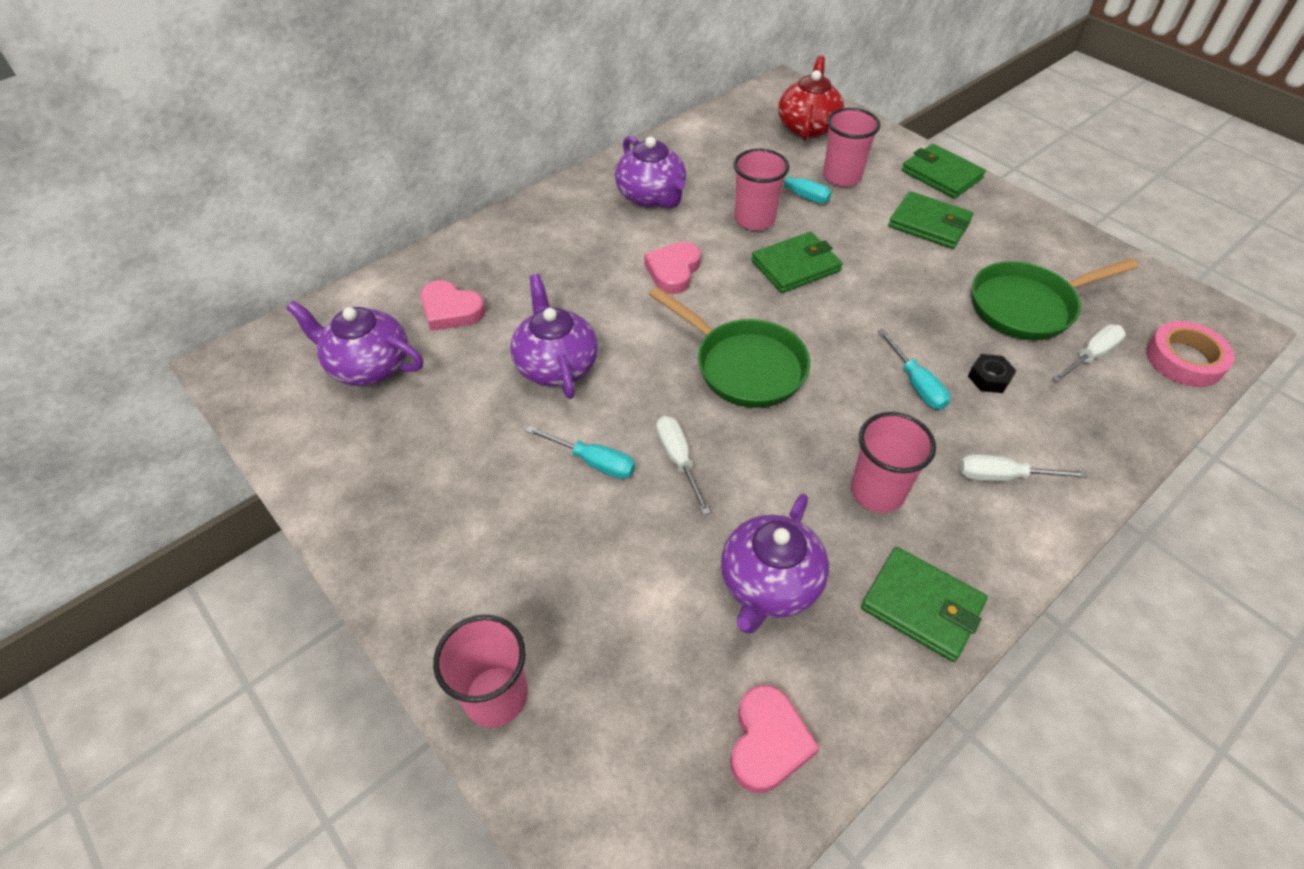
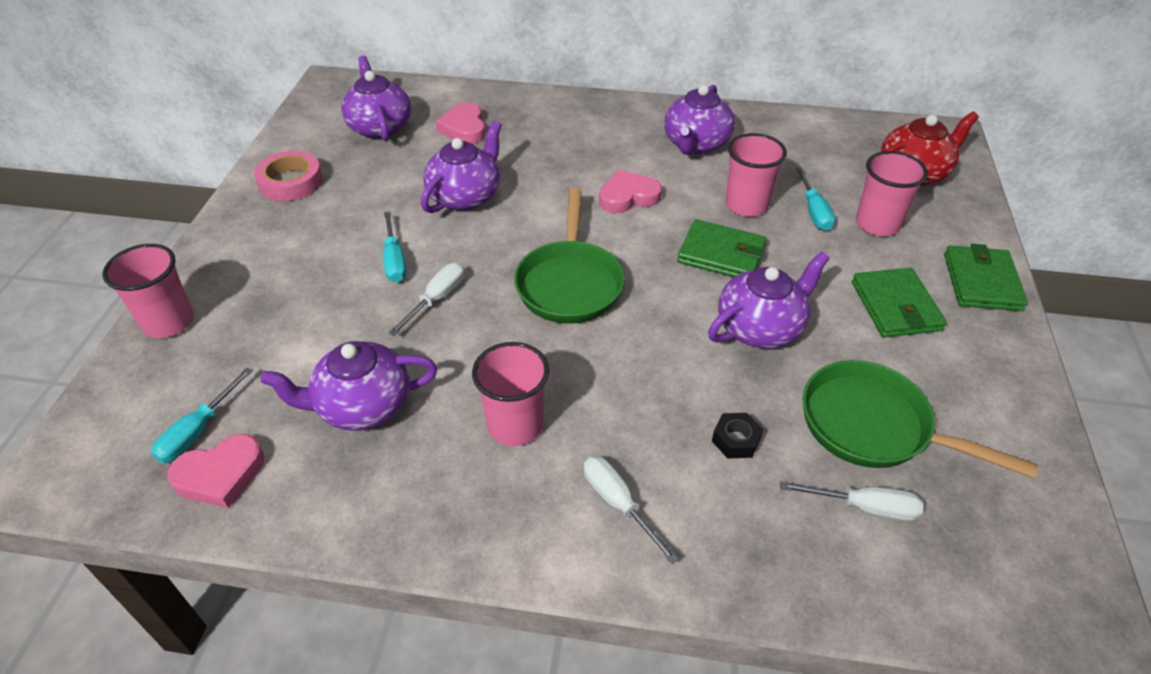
camera: 50 degrees right, 5 degrees down
(892, 297) = (760, 327): none -> purple teapot
(916, 384) = (669, 393): turquoise screwdriver -> turquoise screwdriver (198, 431)
(921, 606) = (417, 510): green wallet -> none
(1184, 359) = (964, 595): pink tape -> pink tape (291, 182)

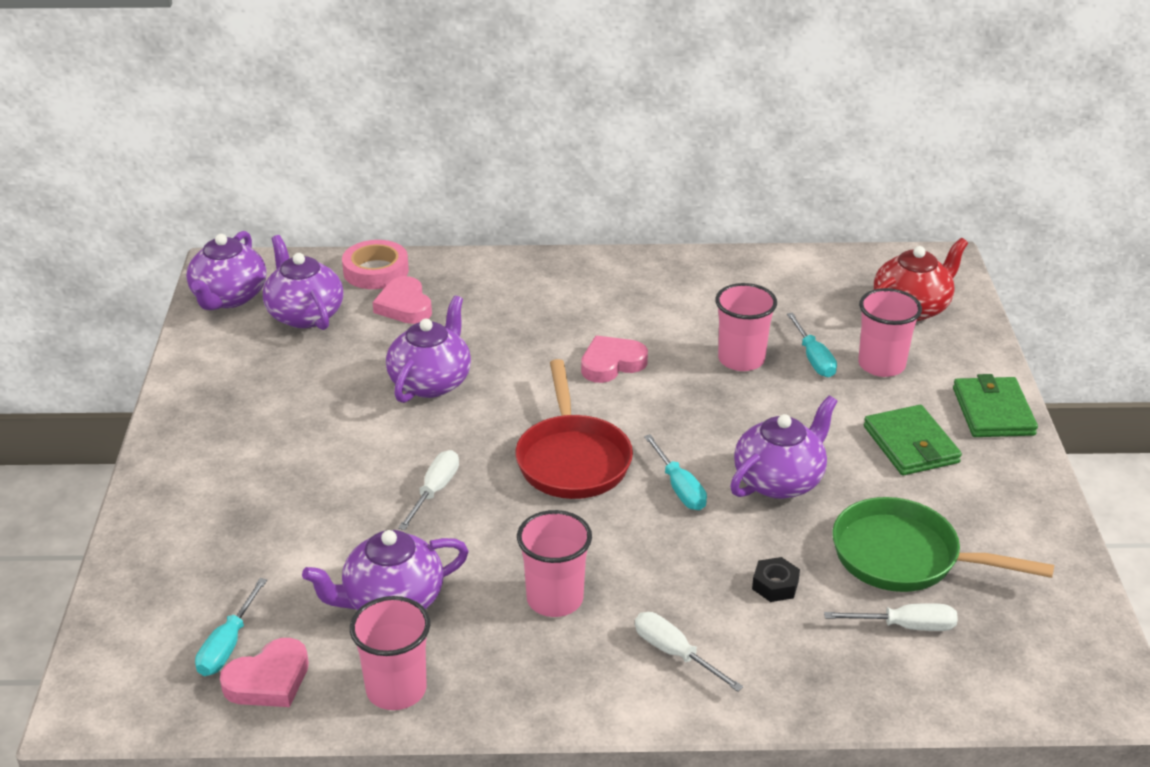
camera: 10 degrees left, 10 degrees down
(169, 322) = (147, 547): pink cup -> pink cup (396, 689)
(291, 182) = (223, 386): pink tape -> pink tape (376, 271)
(394, 260) = (374, 457): turquoise screwdriver -> turquoise screwdriver (679, 487)
(570, 283) = (572, 460): green pan -> red pan
(696, 144) = (673, 299): purple teapot -> purple teapot (229, 297)
(721, 254) = (725, 413): green wallet -> none

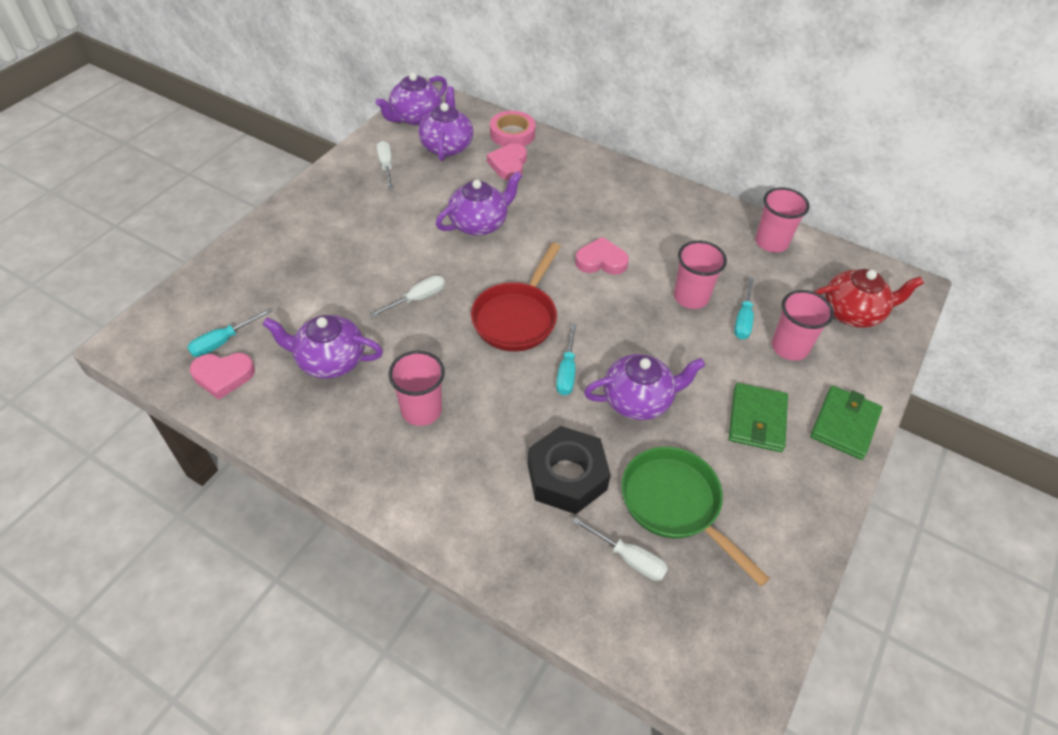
camera: 30 degrees right, 15 degrees up
(396, 689) = (281, 421): pink cup -> pink cup (771, 242)
(675, 653) = (459, 490): white screwdriver -> white screwdriver (386, 166)
(775, 585) = (567, 476): black nut -> black nut, size x2.24

